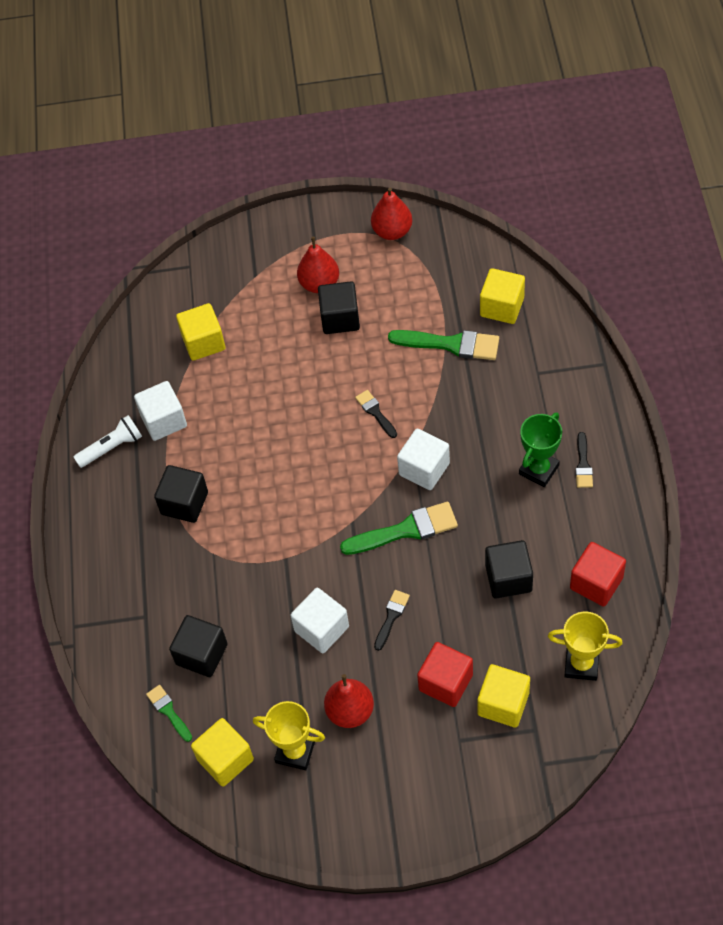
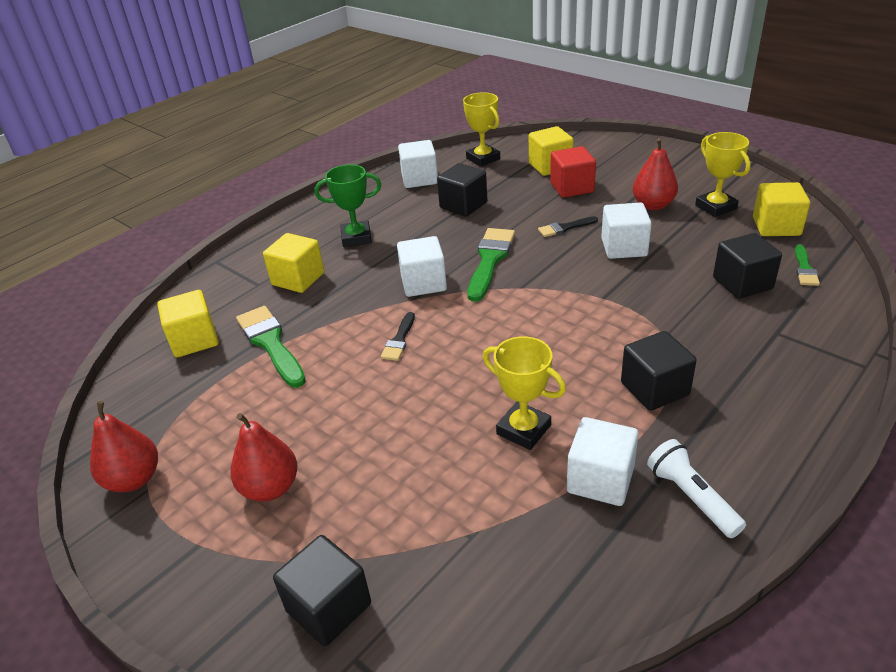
camera: 135 degrees left, 20 degrees down
(112, 447) = (691, 497): white flashlight -> white flashlight turned 45 degrees clockwise
(203, 342) = (461, 531): yellow cube -> yellow cube (298, 279)
(231, 416) = (523, 430): none -> yellow trophy
(340, 318) = (307, 436): black cube -> black cube (328, 607)
(405, 530) = (490, 260): green brush -> green brush turned 75 degrees clockwise
(583, 464) = (328, 225): black brush -> none
(596, 583) = (419, 179): red cube -> white cube

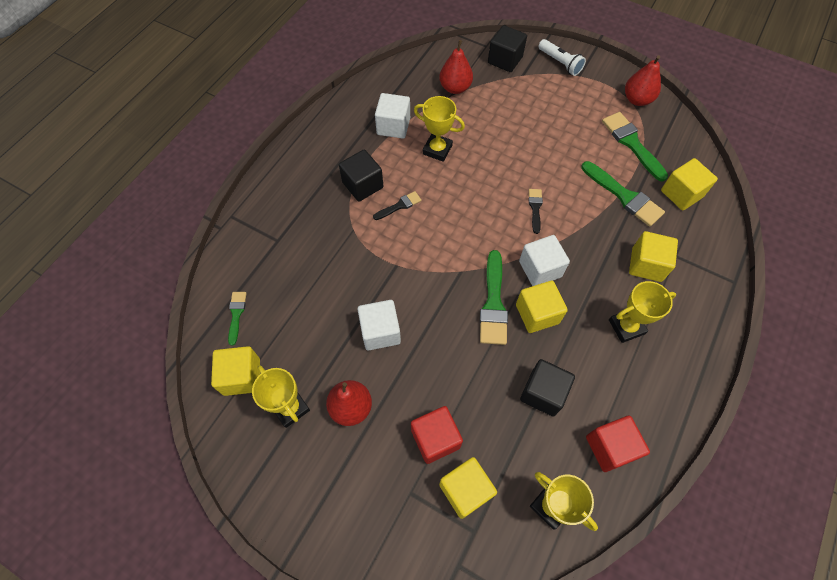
camera: 165 degrees right, 25 degrees up
(204, 408) = (632, 144): none -> green brush
(270, 488) = (561, 103): red pear -> red pear (455, 88)
(356, 238) = (626, 327): green trophy -> yellow trophy
(419, 179) = (610, 447): white cube -> red cube
(444, 250) = (537, 314): none -> yellow cube
(565, 228) = (434, 359): black brush -> black brush (399, 206)
(691, 497) = (348, 122): white flashlight -> white flashlight (560, 63)
(742, 283) = (289, 291): black cube -> none

